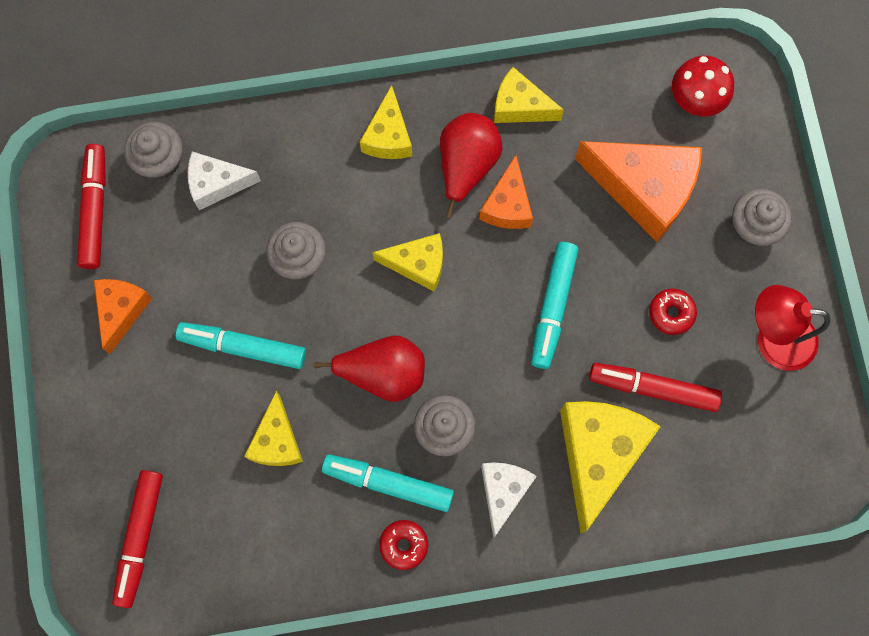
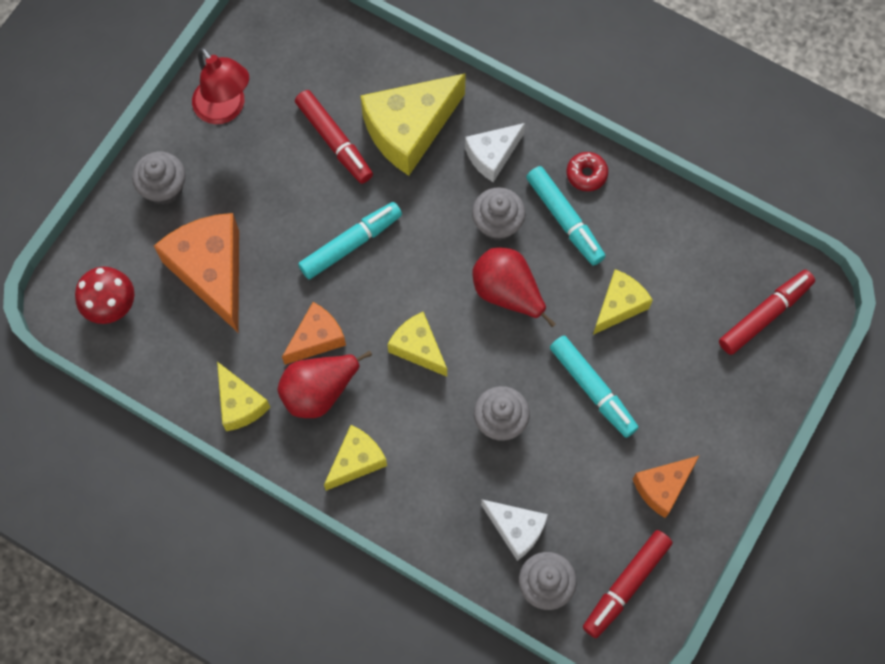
camera: 140 degrees left, 5 degrees down
(671, 313) = (275, 177): red donut -> none

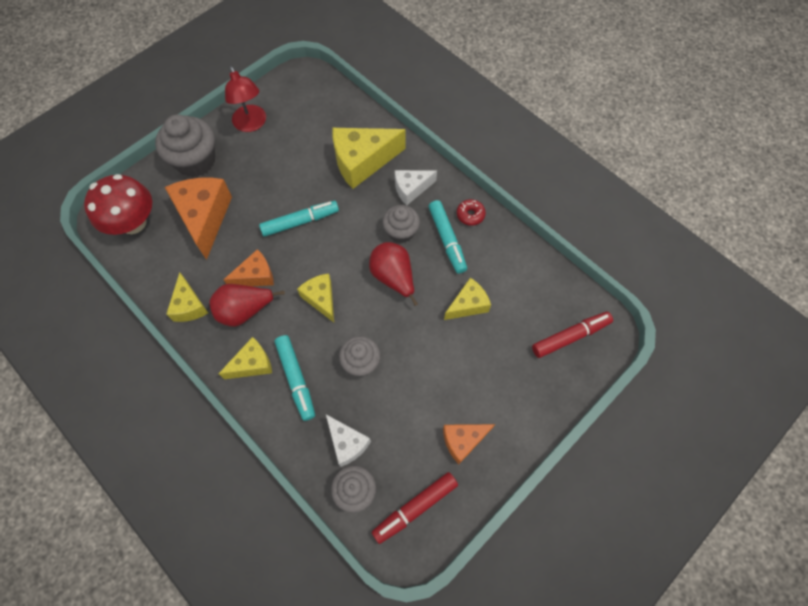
camera: 15 degrees right, 5 degrees down
(111, 305) = (133, 222): red mushroom -> red mushroom, size x1.55
(164, 188) = (195, 161): grey cupcake -> grey cupcake, size x1.62
(334, 140) = (312, 157): red marker -> none
(592, 388) = (432, 357): turquoise marker -> turquoise marker (296, 378)

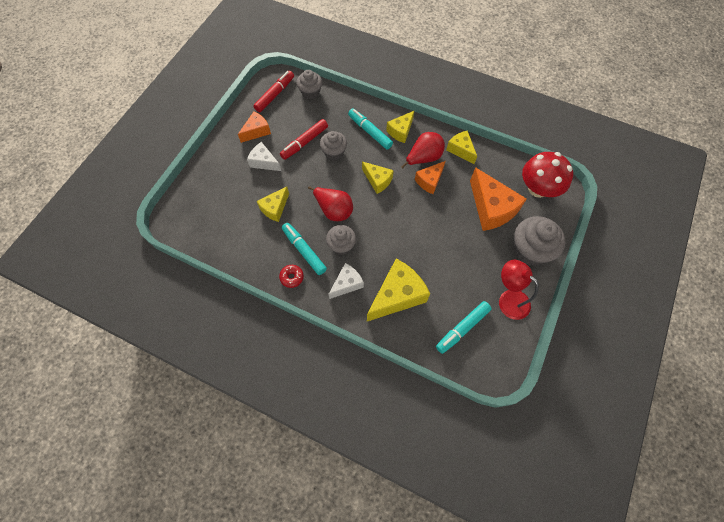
camera: 160 degrees right, 0 degrees up
(300, 222) = (420, 228): turquoise marker -> turquoise marker (462, 328)
(347, 443) = (324, 111): white cheese -> white cheese (264, 162)
(570, 337) = (198, 209): red marker -> red marker (305, 142)

